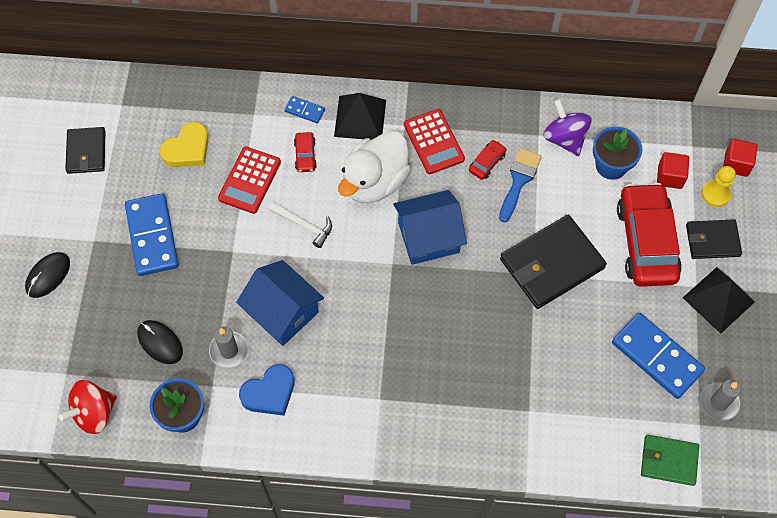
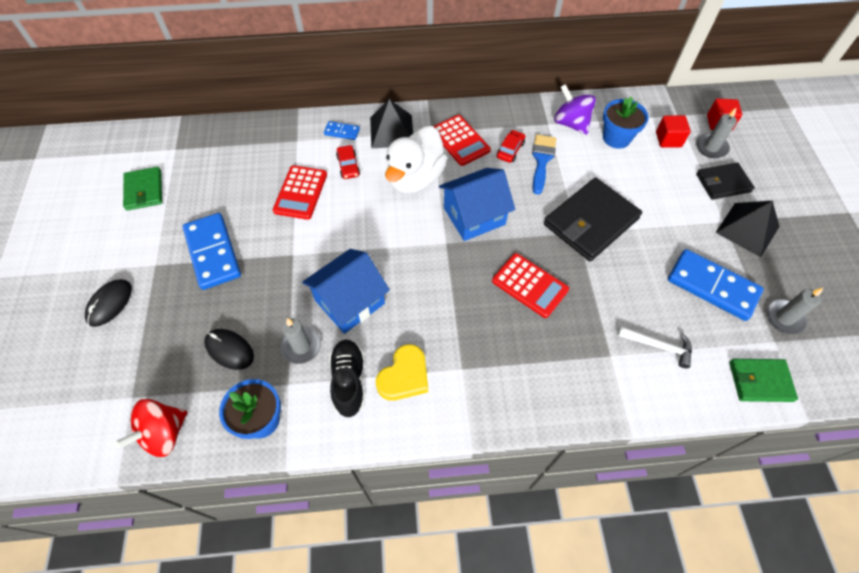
camera: 10 degrees left, 5 degrees down
(86, 152) = (144, 190): black wallet -> green wallet
(187, 149) = (239, 175): yellow heart -> yellow heart (404, 376)
(269, 393) = (349, 381): blue heart -> black shoe
(283, 312) = (350, 302): blue house -> blue house turned 75 degrees counterclockwise
(304, 225) = (357, 222): white hammer -> white hammer (658, 346)
(468, 325) = (529, 285): none -> red calculator
(646, 242) = (667, 192): red car -> none
(715, 194) = (711, 147): yellow pawn -> grey candle

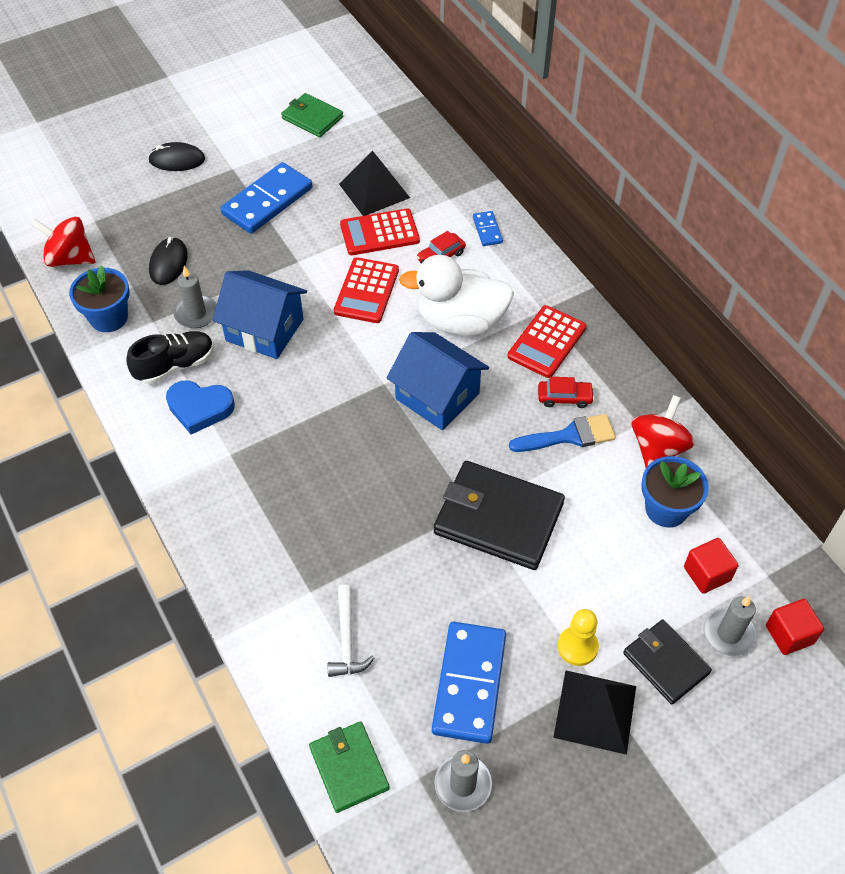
camera: 65 degrees right, 5 degrees down
(144, 190) = (312, 118): green wallet -> green wallet turned 75 degrees clockwise
(391, 131) = (518, 273): black pyramid -> black pyramid (374, 190)
(404, 376) = (200, 408): yellow heart -> blue heart
(529, 285) = (367, 482): red calculator -> red calculator (366, 291)
(571, 123) = (657, 448): purple spinning top -> red spinning top
(700, 219) = (577, 647): none -> yellow pawn

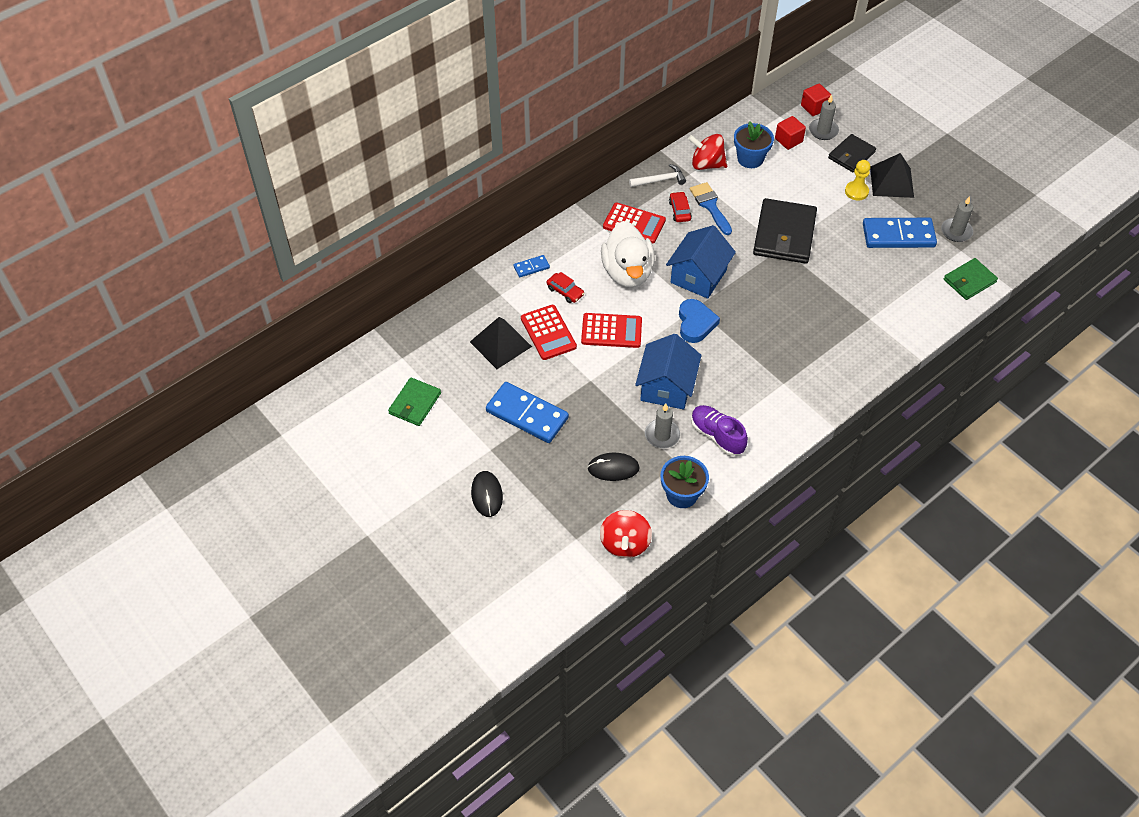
camera: 100 degrees left, 0 degrees up
(175, 366) = (717, 436): black shoe -> purple shoe
(200, 408) = (750, 410): blue heart -> blue heart (695, 323)
(347, 640) = (894, 295): white hammer -> white hammer (660, 180)

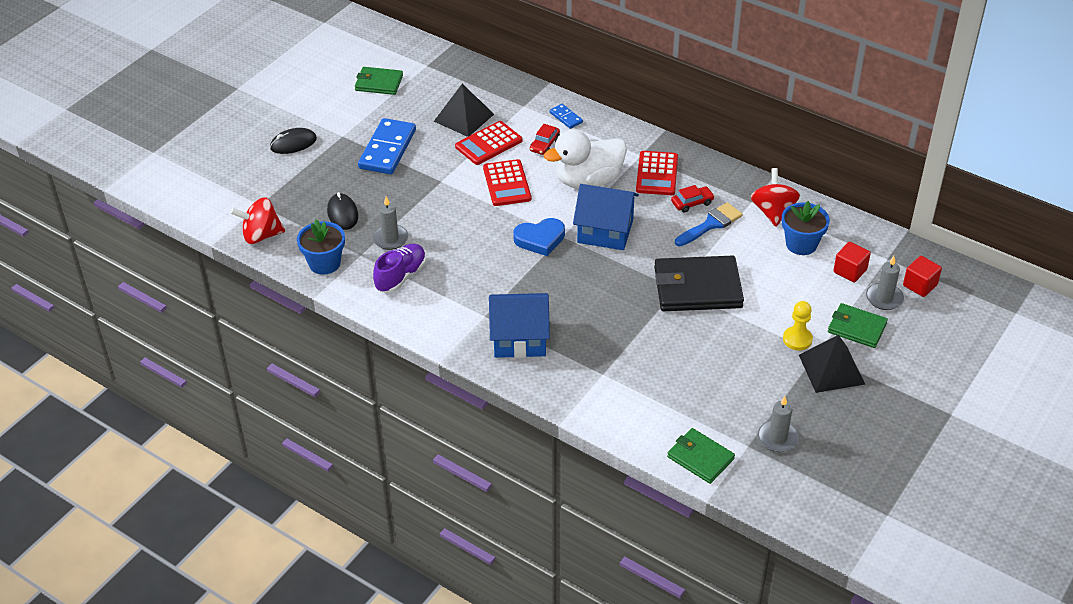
camera: 75 degrees right, 10 degrees down
(660, 180) = (729, 181): white hammer -> none
(666, 387) = (450, 232): blue house -> blue house (519, 339)
(851, 155) = (856, 328): black wallet -> green wallet
(898, 235) = (743, 384): blue domino -> none

